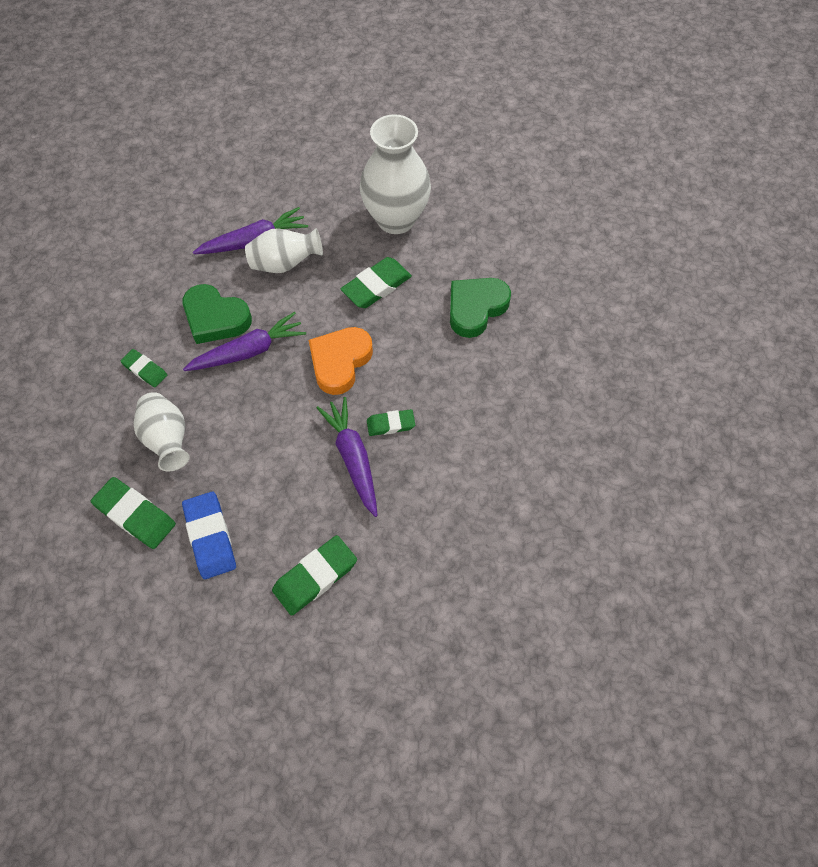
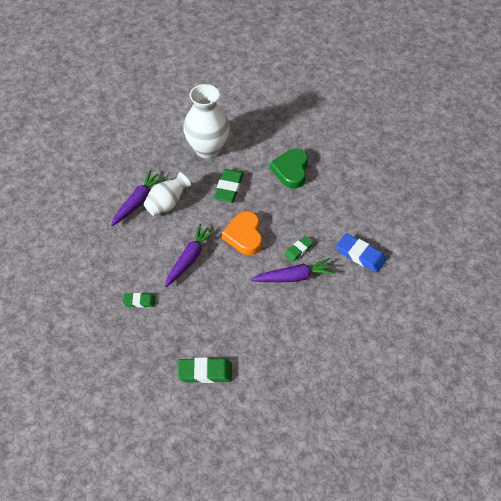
camera: 35 degrees left, 10 degrees down
(168, 439) = (187, 327): white vase -> none
(210, 537) = (255, 357): blue eraser -> blue eraser (360, 255)
(215, 318) = (154, 253): green heart -> none
(315, 576) = (326, 341): green eraser -> none
(353, 458) = (294, 277): purple carrot -> purple carrot turned 135 degrees clockwise

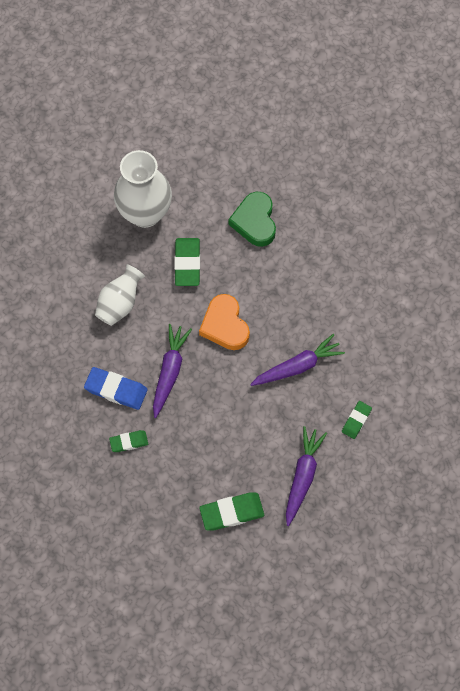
camera: 15 degrees left, 15 degrees up
(137, 202) = (83, 309): purple carrot -> purple carrot (302, 476)
(298, 250) = (293, 329): green eraser -> green eraser (356, 420)
(360, 255) = (366, 319): blue eraser -> blue eraser (116, 390)

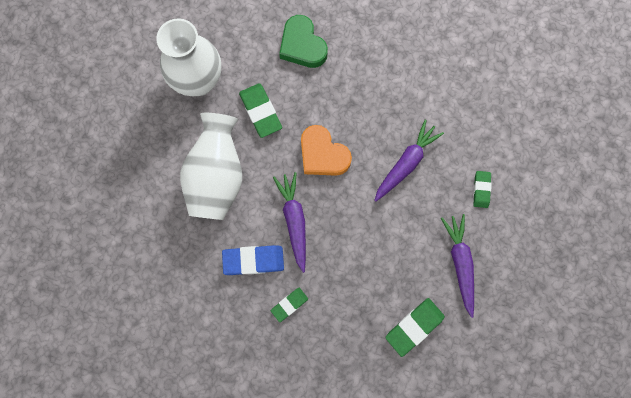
camera: 25 degrees left, 10 degrees up
(120, 303) = (217, 177): white vase -> white vase, size x1.63

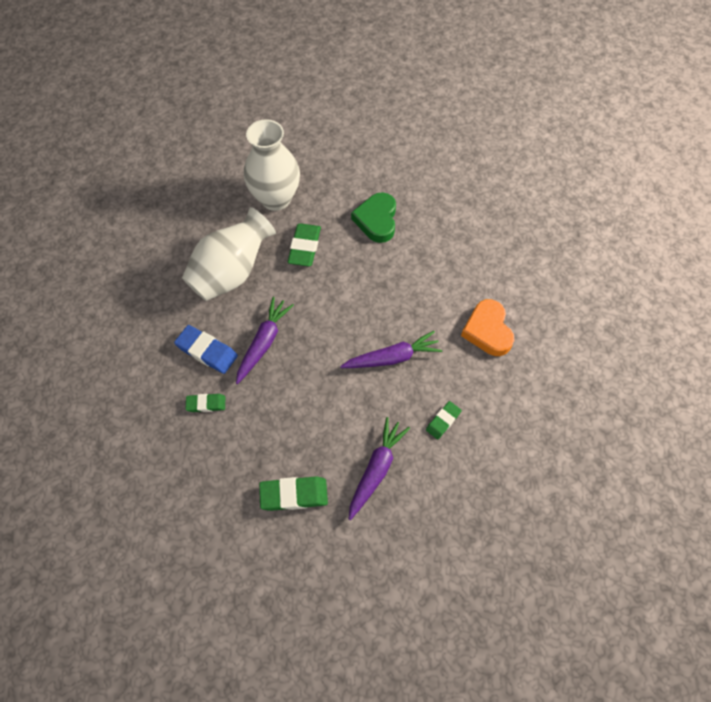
camera: 35 degrees right, 15 degrees down
(323, 154) = (328, 308): orange heart -> orange heart (487, 331)

